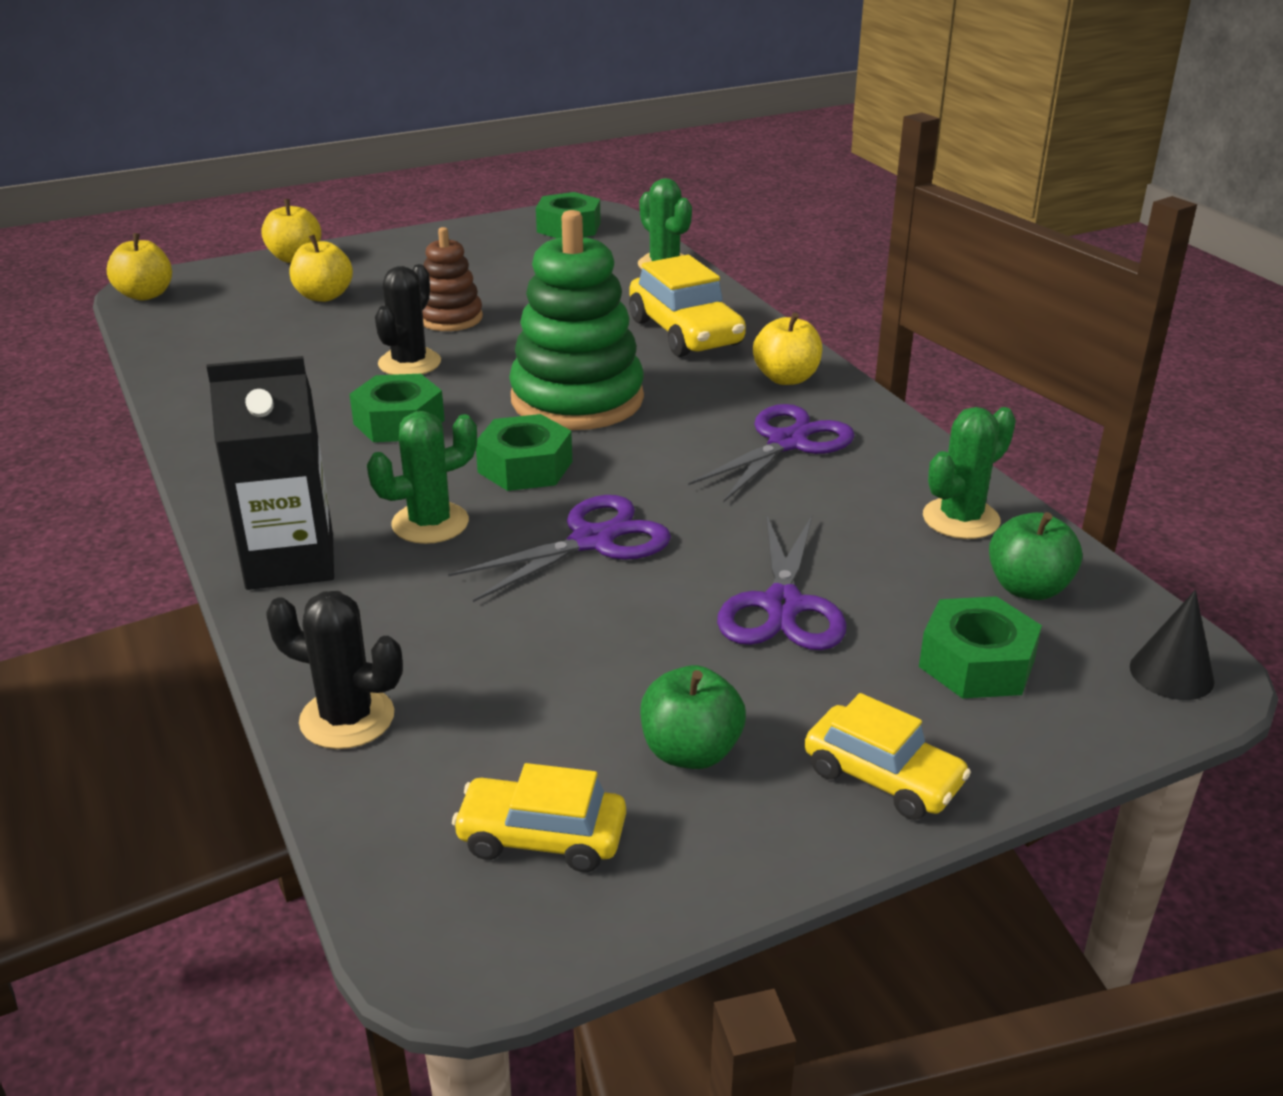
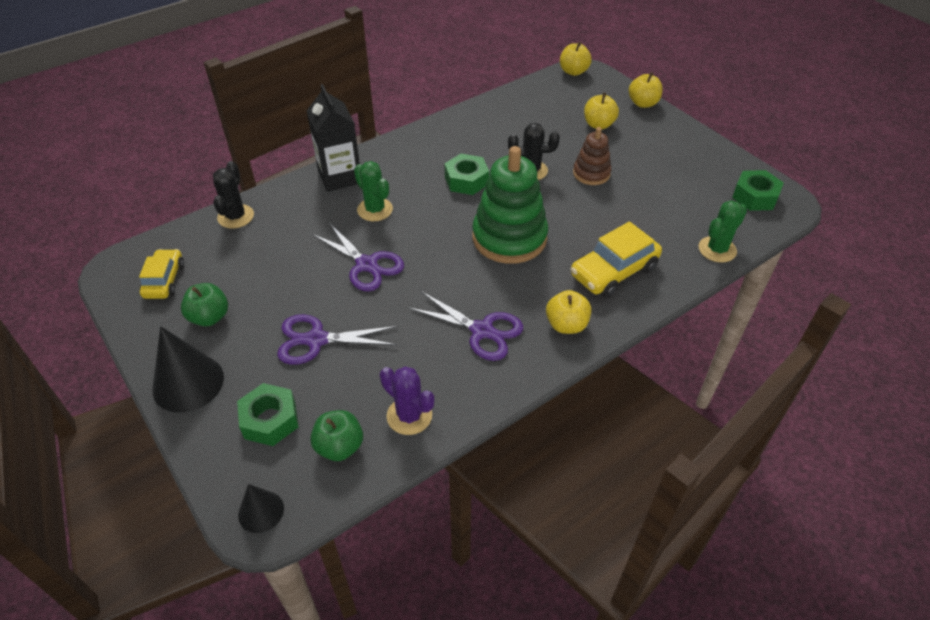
camera: 80 degrees right, 15 degrees up
(525, 467) = (432, 231): green nut -> none
(883, 777) = (188, 383): yellow car -> black cone
(961, 519) = (409, 416): green cactus -> purple cactus

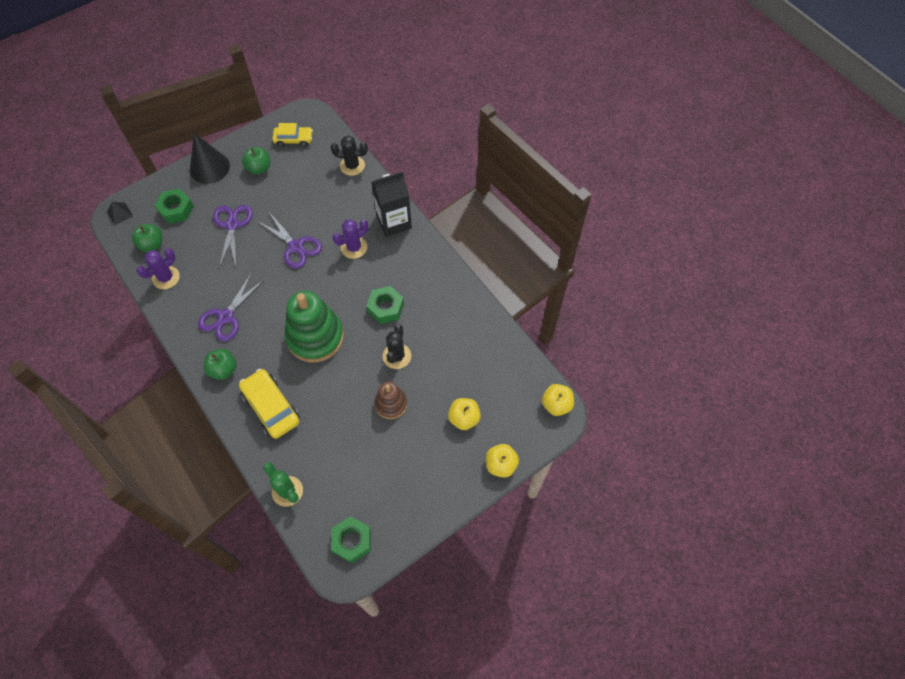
camera: 90 degrees right, 15 degrees up
(261, 511) = (120, 214): black cone -> black pyramid
(366, 265) = (296, 246): purple scissors -> purple scissors turned 90 degrees counterclockwise
(375, 210) = (354, 247): green cactus -> purple cactus
(566, 325) = (223, 369): yellow apple -> green apple

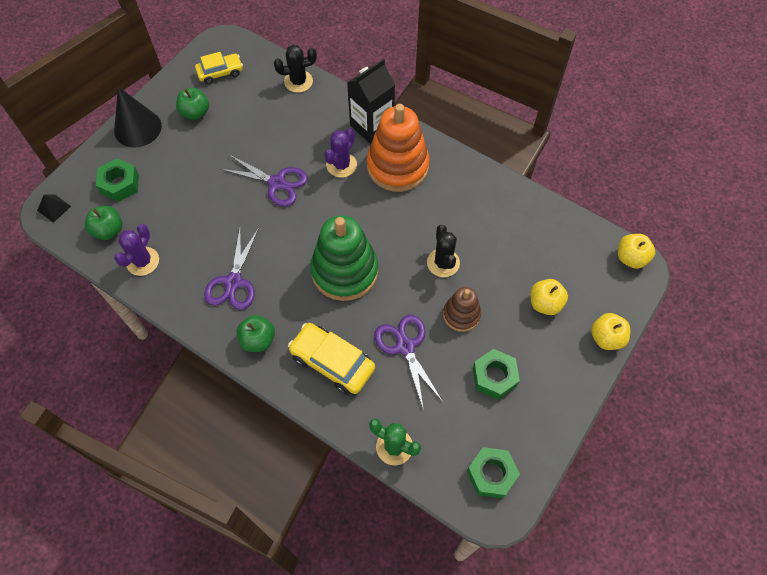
camera: 20 degrees left, 0 degrees up
(232, 225) = (193, 181): purple scissors -> purple scissors (405, 346)
(385, 308) = (406, 217): green nut -> green nut (494, 377)
(399, 263) = (397, 166): none -> orange stacking toy

